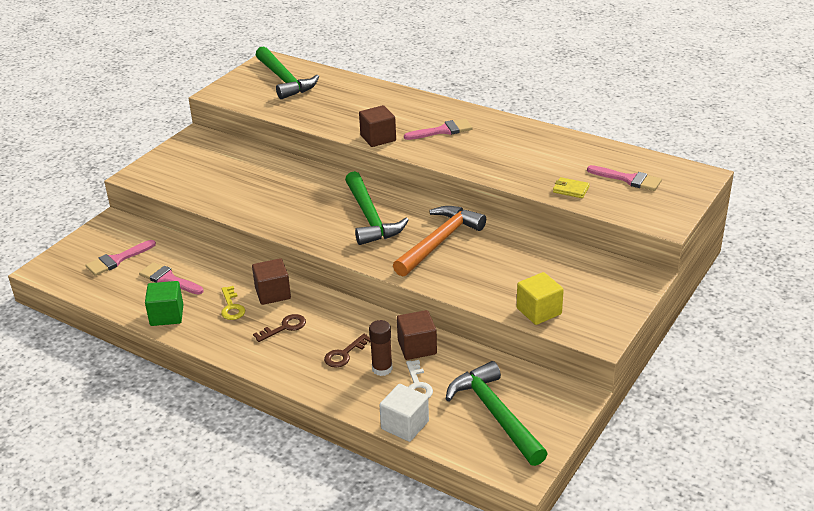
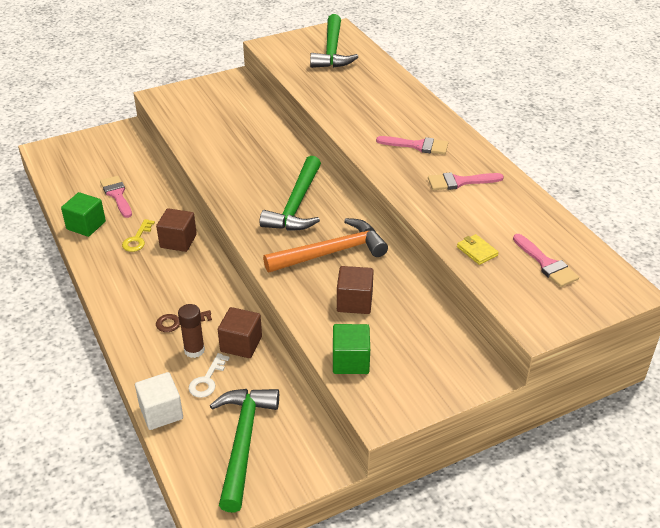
camera: 30 degrees right, 5 degrees up
(117, 260) = (98, 163): pink brush -> pink brush (459, 182)
(284, 327) = (157, 275): brown key -> none
(378, 138) = (354, 132): brown cube -> brown cube (354, 302)
(539, 311) = (350, 361): yellow cube -> green cube

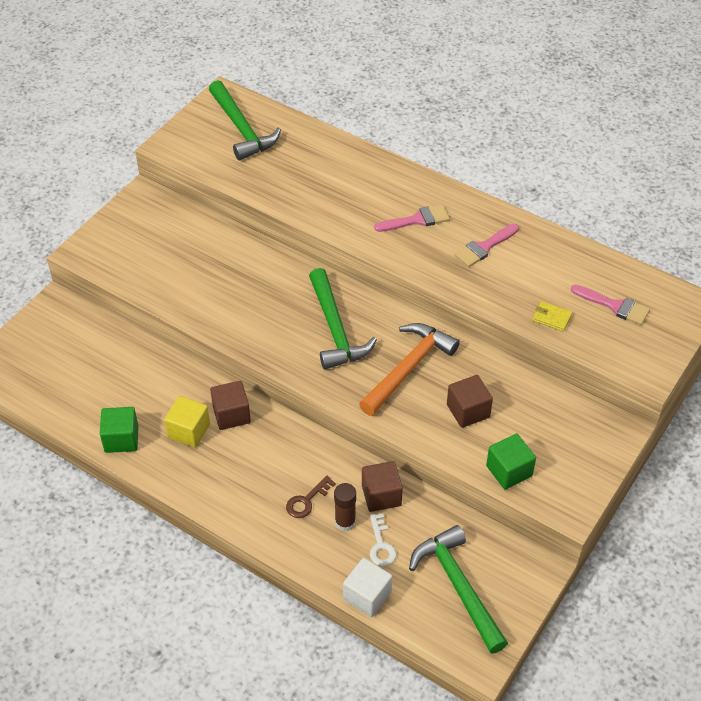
camera: 30 degrees left, 10 degrees up
(117, 195) = (121, 389): pink brush -> none
(137, 239) = (189, 431): yellow key -> yellow cube

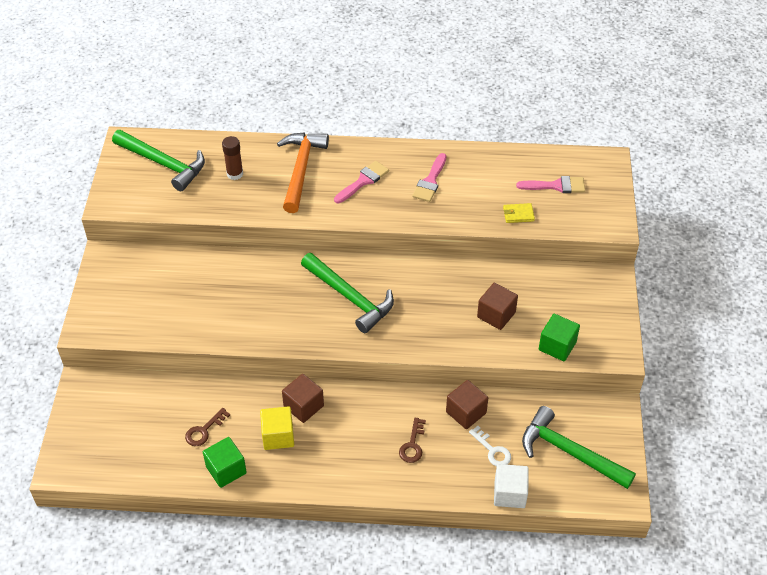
camera: 30 degrees left, 0 degrees up
(128, 394) = (204, 430): none -> brown key
(345, 522) = (453, 446): brown glue stick -> brown glue stick (235, 174)
(408, 368) = (428, 303): orange hammer -> orange hammer (301, 170)

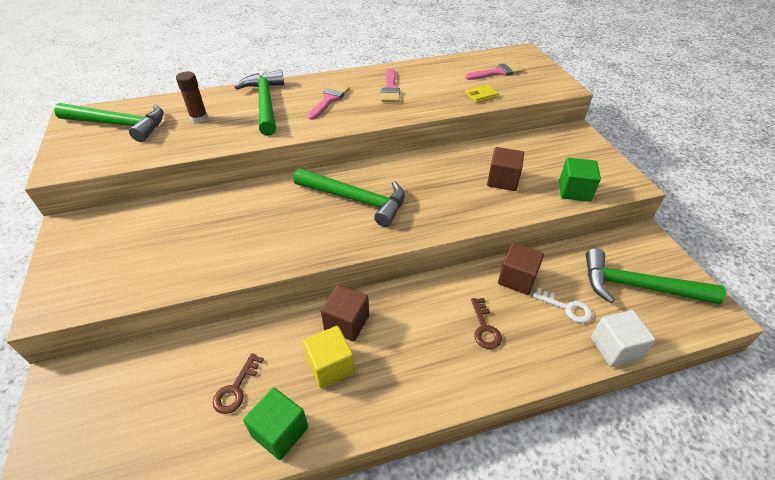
camera: 20 degrees left, 5 degrees down
(301, 170) = (265, 103): orange hammer -> green hammer

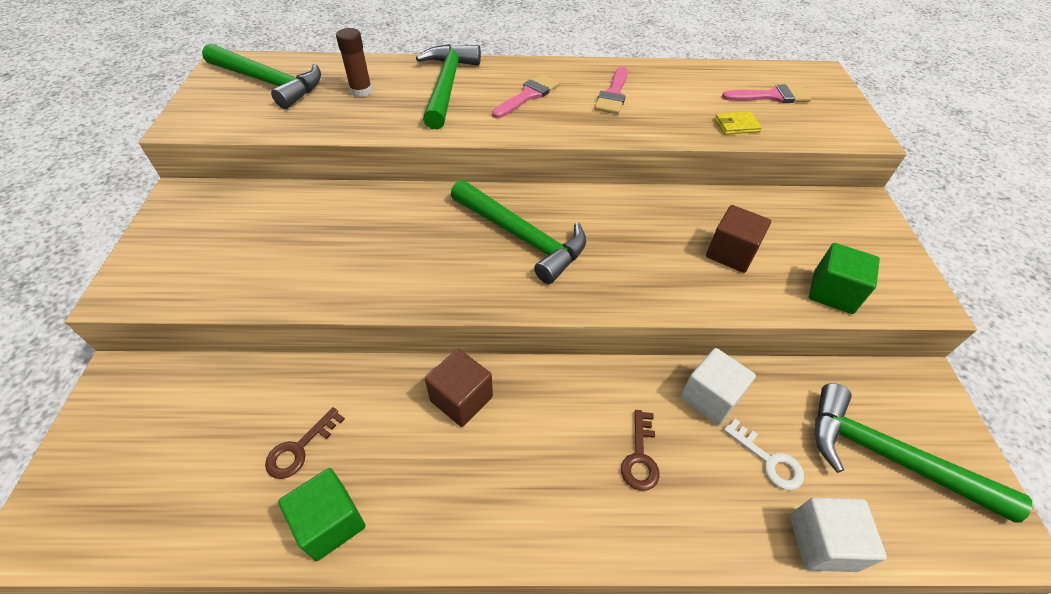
camera: 15 degrees right, 5 degrees up
(330, 366) = (421, 452): yellow cube -> none
(517, 279) = (710, 397): brown cube -> white cube

